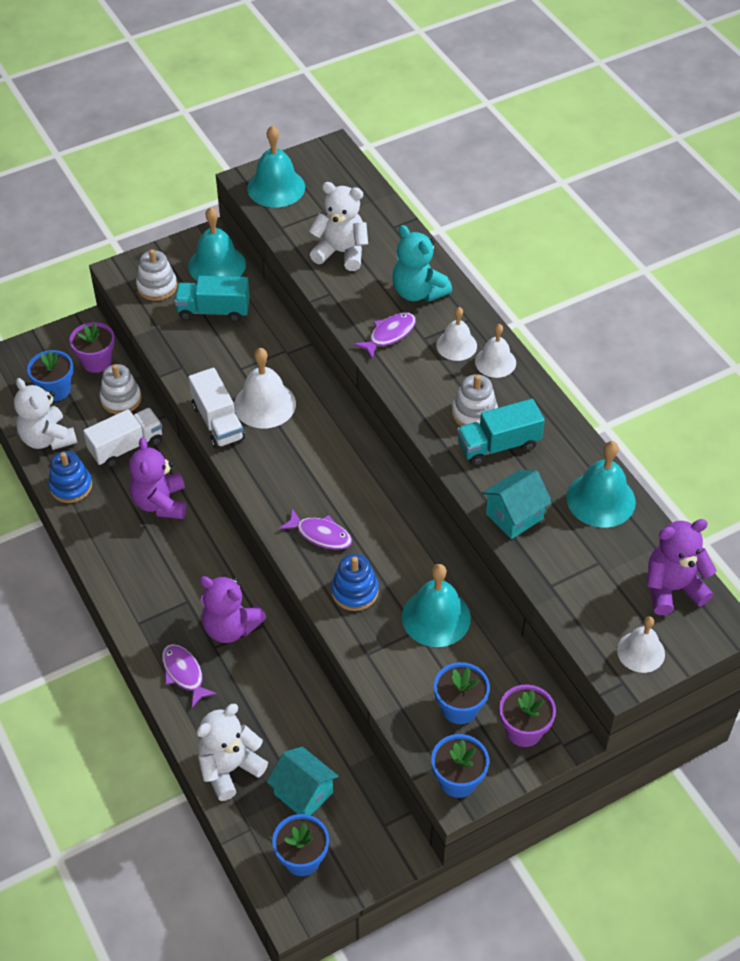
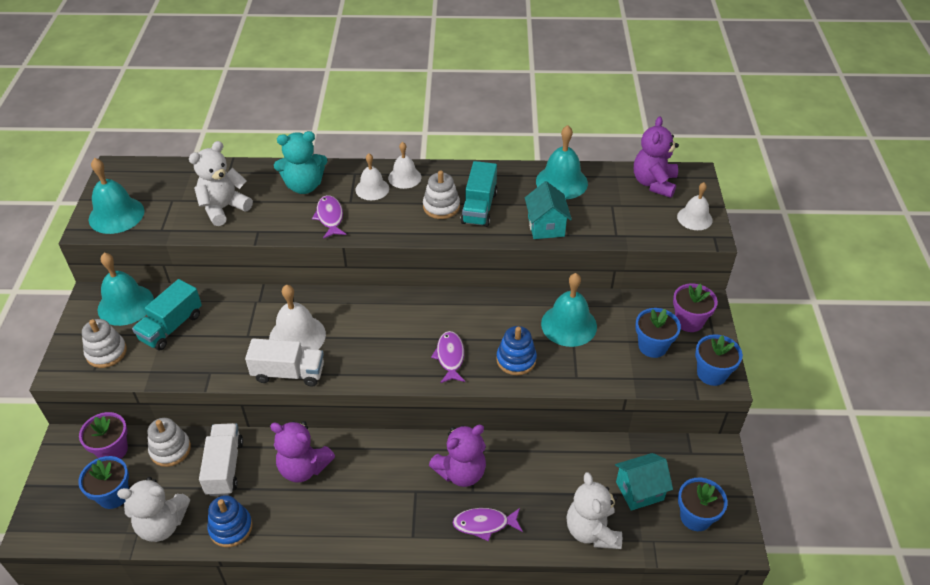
camera: 60 degrees left, 5 degrees down
(321, 535) = (450, 357): purple fish -> purple fish turned 60 degrees counterclockwise

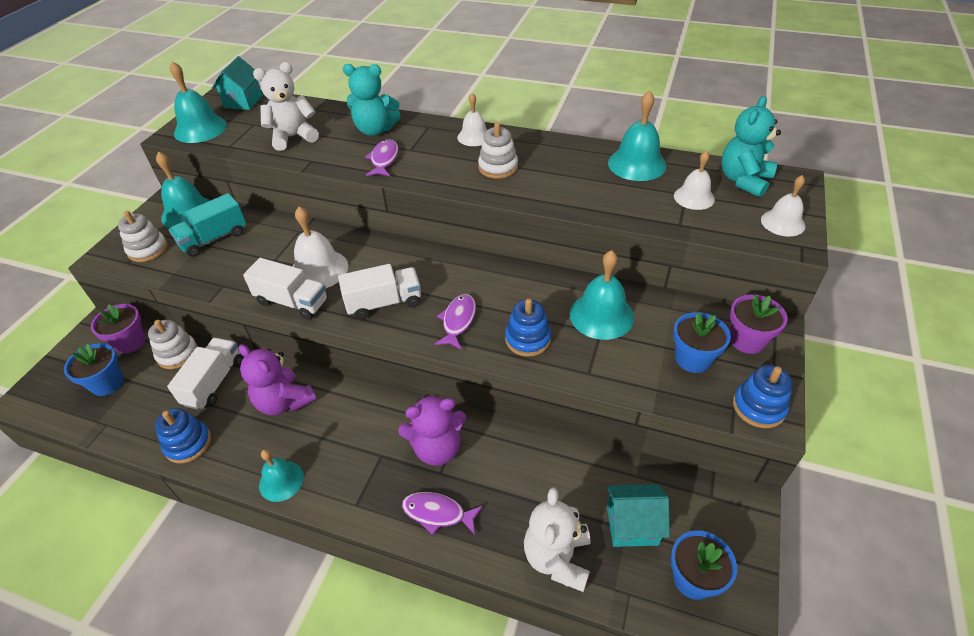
camera: 20 degrees right, 0 degrees up
(162, 524) = (131, 423): white teddy bear -> none
(336, 535) = (281, 481): none -> turquoise bell
(372, 189) = (437, 142): white bell -> white bell (694, 197)
(376, 355) = (384, 303): none -> white truck
(479, 207) = (537, 174): turquoise truck -> none
(546, 226) = (602, 203): turquoise house -> turquoise house (243, 101)
(654, 183) = (743, 180): purple teddy bear -> turquoise teddy bear
(711, 373) = (758, 407): blue flower pot -> blue stacking toy

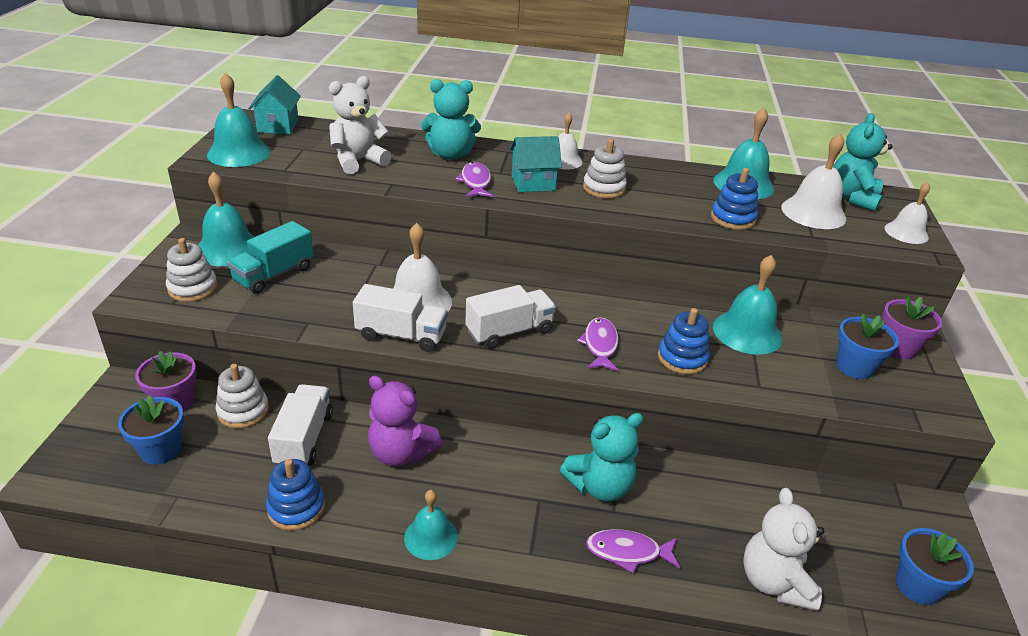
camera: 15 degrees left, 10 degrees down
(437, 448) = (600, 486): purple teddy bear -> turquoise teddy bear
(632, 525) = (837, 542): turquoise house -> turquoise house (533, 183)
(694, 197) = (813, 212): white bell -> white bell, size x1.55
(758, 407) = (935, 405): blue stacking toy -> blue stacking toy (732, 218)

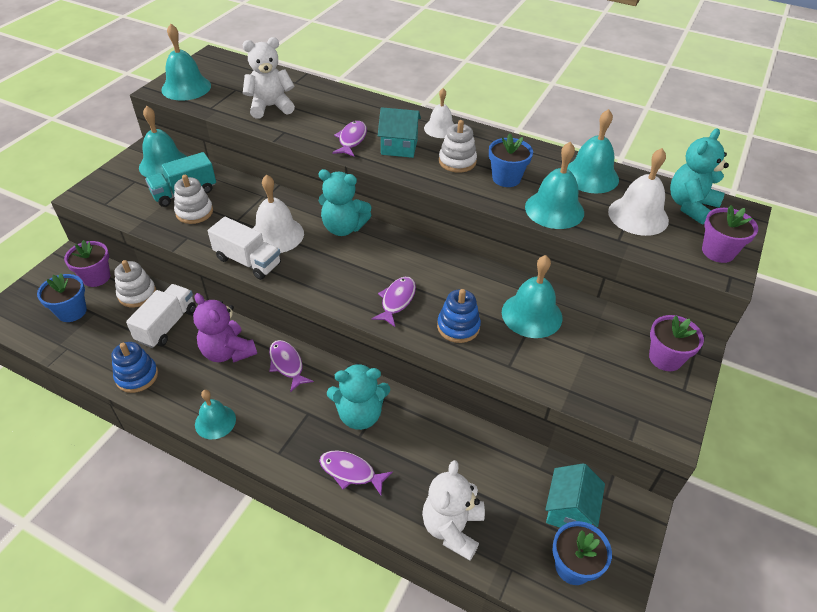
camera: 20 degrees right, 10 degrees up
(193, 288) = (123, 194): white stacking toy -> white stacking toy (194, 212)
(278, 126) = (229, 66): turquoise house -> turquoise house (569, 510)
(450, 154) = (348, 110): turquoise teddy bear -> turquoise teddy bear (343, 228)
(482, 451) = (287, 364): none -> purple fish
(509, 331) = (331, 274): white truck -> none
(732, 218) = (554, 209): blue stacking toy -> turquoise bell
(854, 367) = (609, 367): blue flower pot -> blue flower pot (506, 178)
(906, 232) = (718, 252): white bell -> purple flower pot

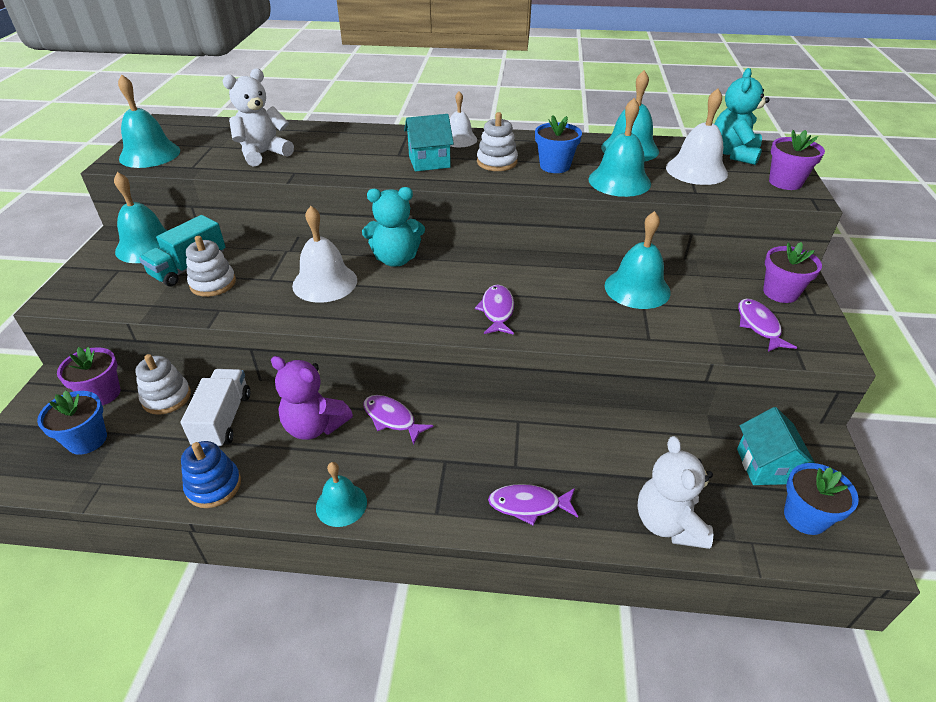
camera: 20 degrees left, 5 degrees down
(248, 261) = (307, 315): white truck -> none
(352, 140) = (374, 165): purple fish -> purple fish (759, 326)
(360, 414) = (502, 444): turquoise teddy bear -> none
(458, 327) = (575, 317): blue stacking toy -> none

